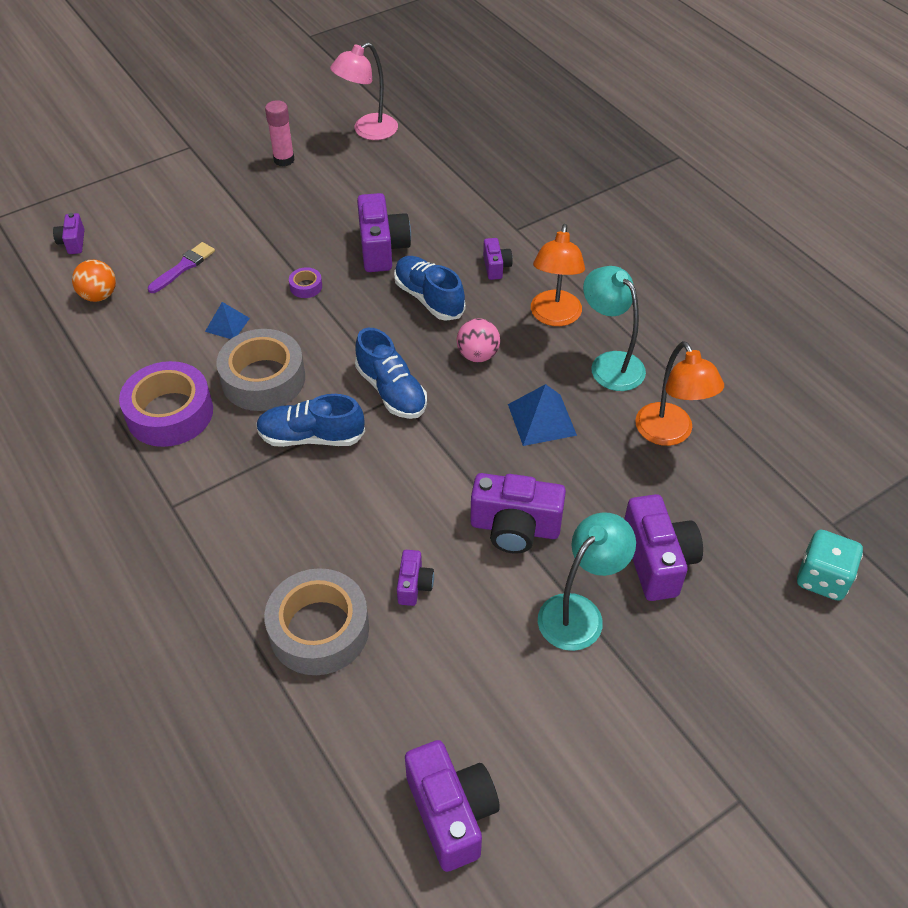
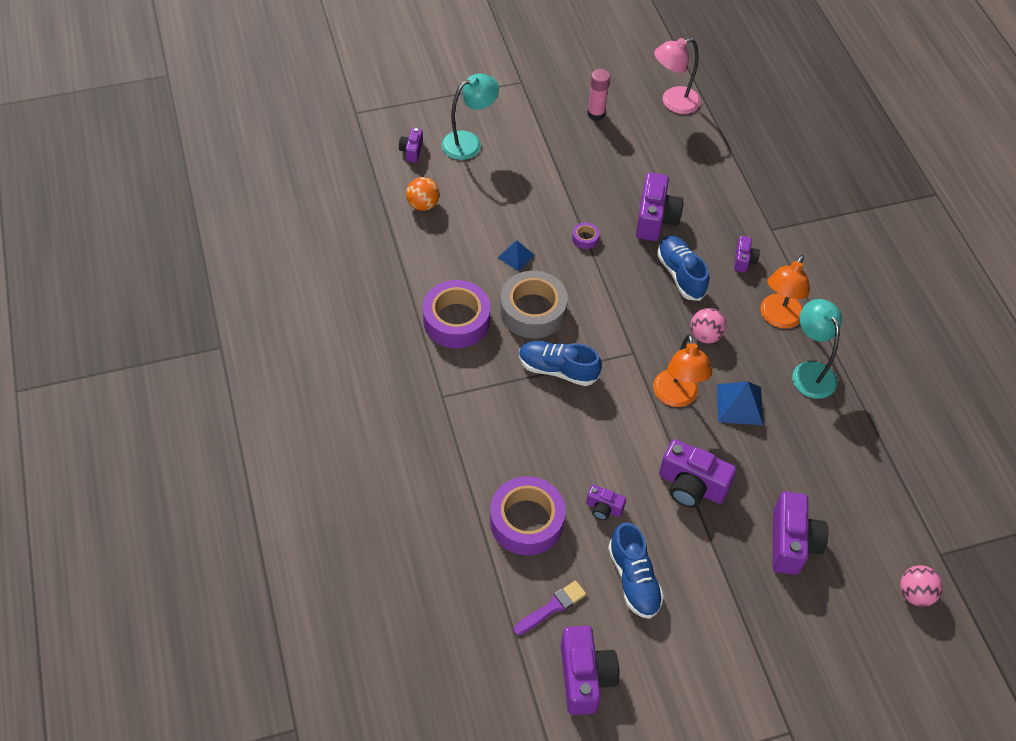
camera: 15 degrees right, 5 degrees up
(183, 267) = (493, 195): purple brush -> purple brush (552, 607)
(319, 629) = (526, 521): grey tape -> purple tape
(391, 391) = (629, 348): blue shoe -> blue shoe (633, 579)
(414, 585) = (603, 508): purple camera -> purple camera turned 90 degrees clockwise
(579, 612) = (719, 564): turquoise lamp -> turquoise lamp (469, 142)
(669, 434) = (837, 444): orange lamp -> orange lamp (676, 397)
(822, 578) = (915, 593): turquoise dice -> pink ball

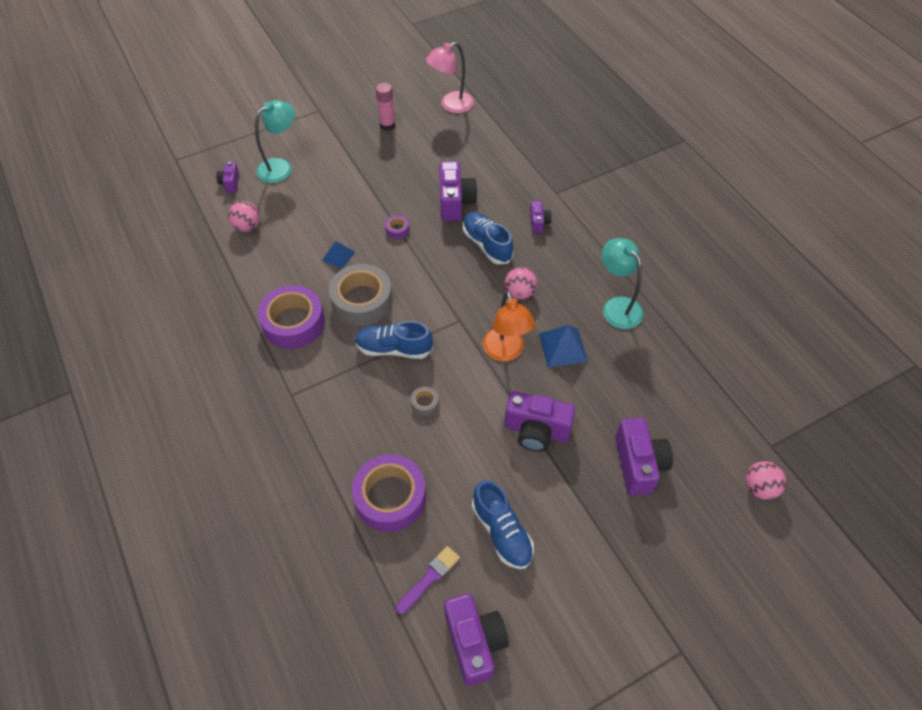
camera: 10 degrees left, 0 degrees up
(423, 204) = (247, 227): orange ball -> pink ball
(580, 433) = (425, 403): none -> grey tape
(603, 508) = (460, 469): purple camera -> none
(778, 318) = (579, 266): orange lamp -> none

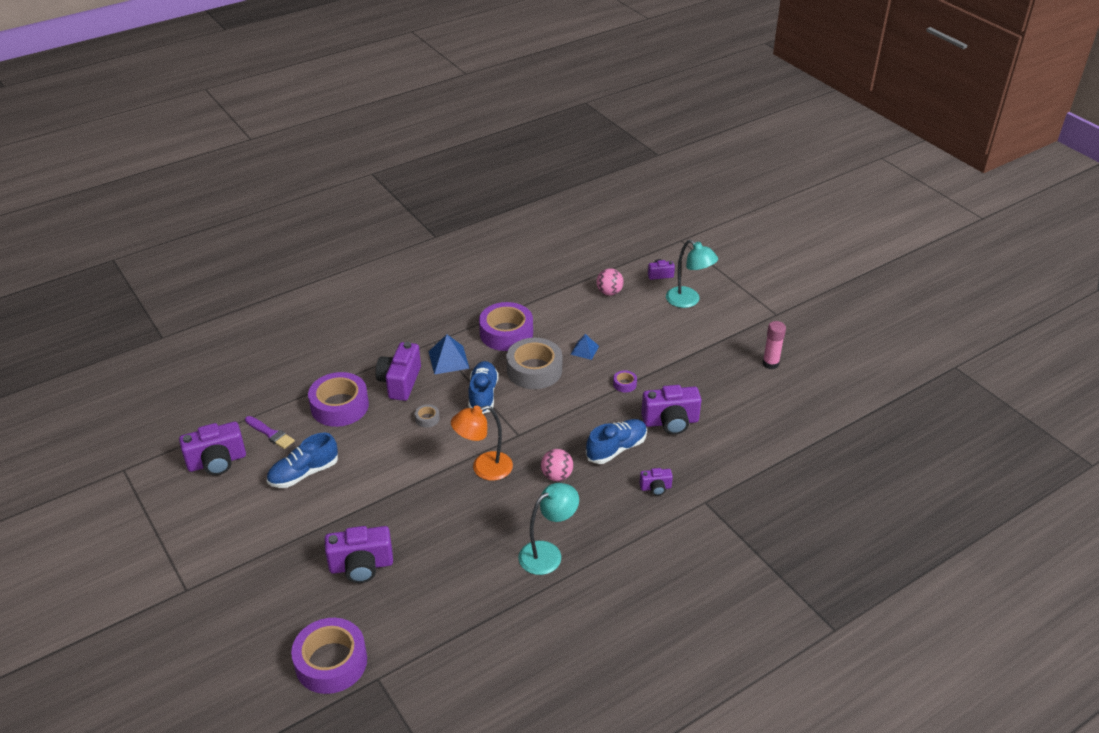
camera: 85 degrees right, 15 degrees down
(451, 105) = (820, 409): pink lamp -> none
(536, 431) = (398, 492): purple camera -> purple camera (400, 382)
(563, 347) = (492, 510): blue pyramid -> blue pyramid (449, 360)
(759, 488) = (331, 662): pink ball -> purple tape

